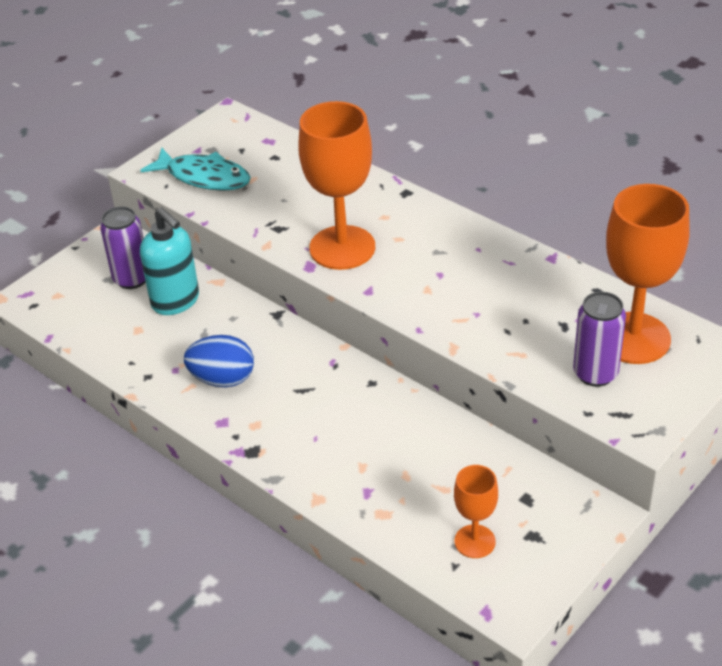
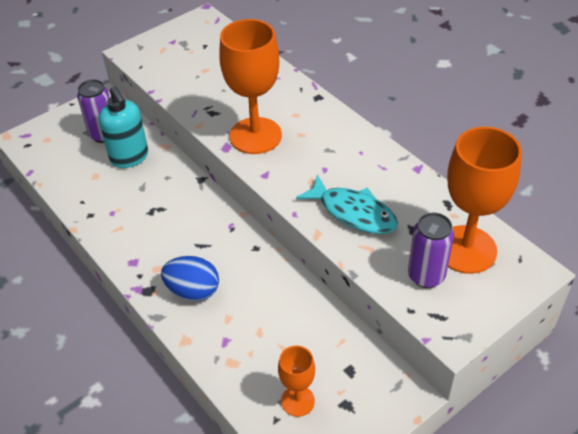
camera: 10 degrees right, 5 degrees up
(204, 177) = (170, 64): turquoise fish -> turquoise fish (353, 212)
(222, 379) = (144, 226): blue egg -> blue egg (193, 291)

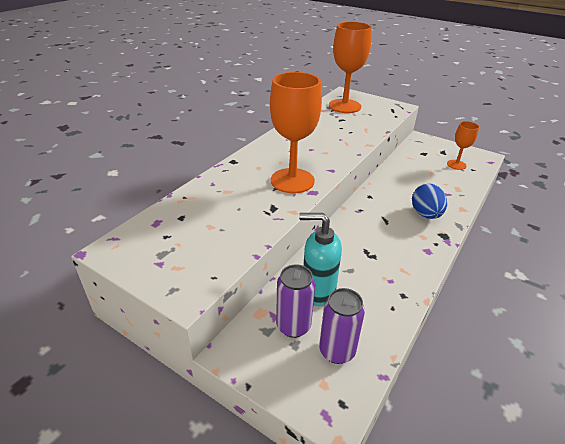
camera: 110 degrees left, 10 degrees down
(129, 157) = (317, 291): turquoise soap dispenser -> turquoise soap dispenser turned 120 degrees counterclockwise
(353, 212) = (342, 136): turquoise fish -> none
(426, 276) = (371, 114): purple can -> purple can (337, 351)

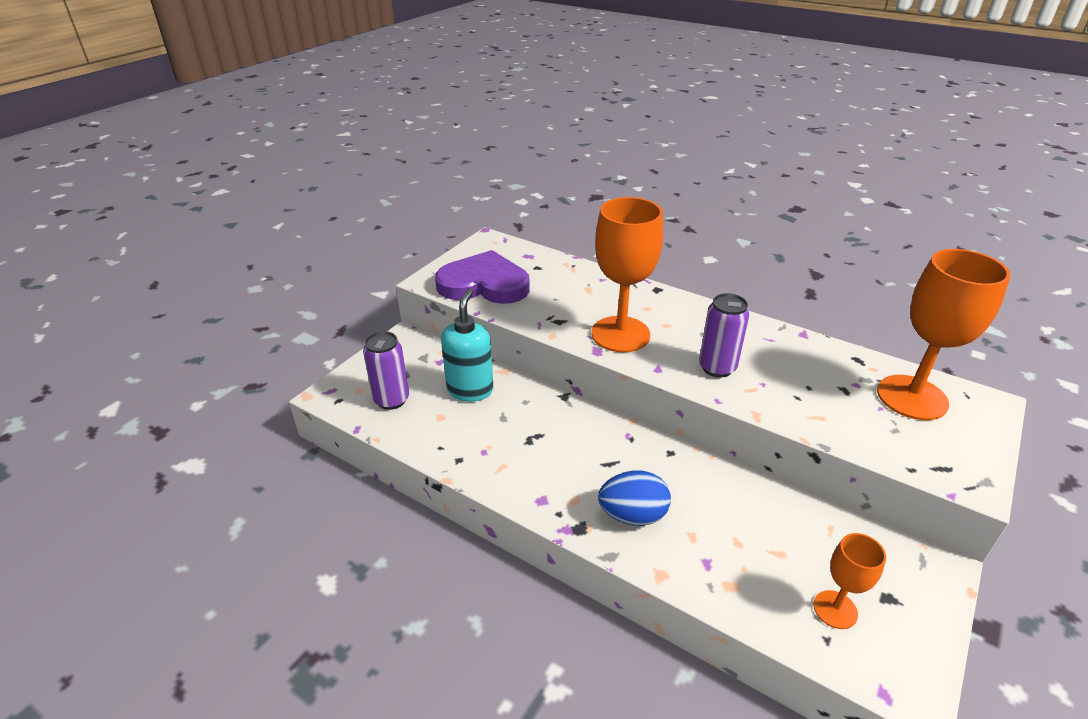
camera: 90 degrees right, 0 degrees up
(204, 251) = (484, 284): none -> purple heart
(293, 326) = (426, 373): purple can -> purple can (717, 368)

